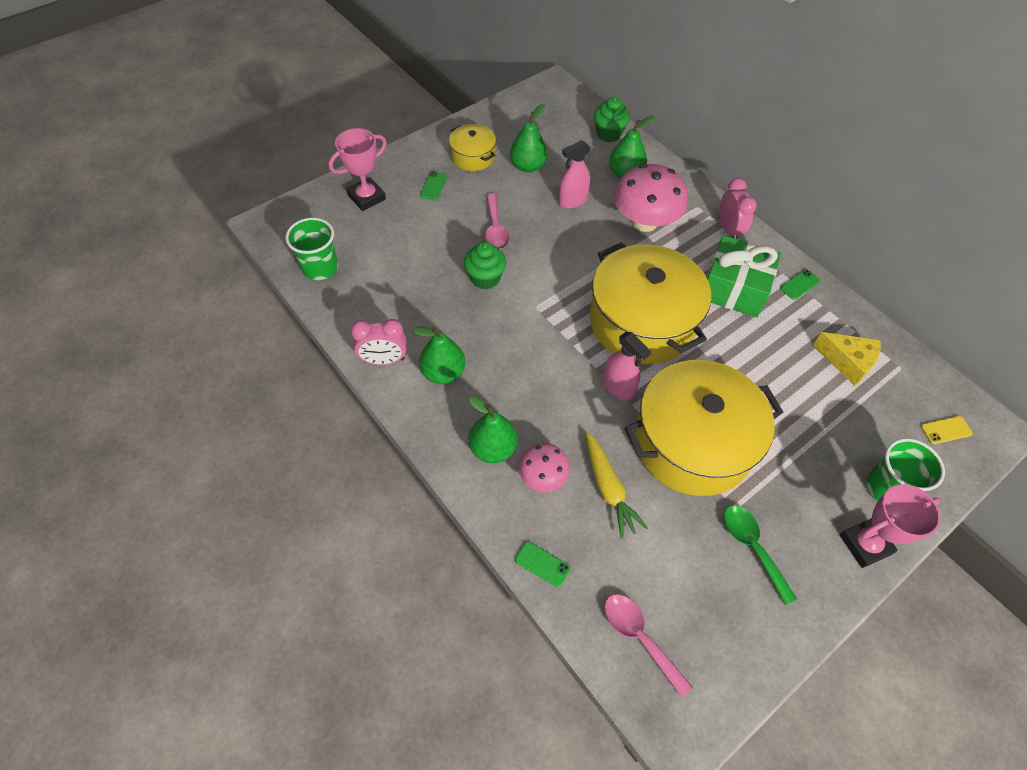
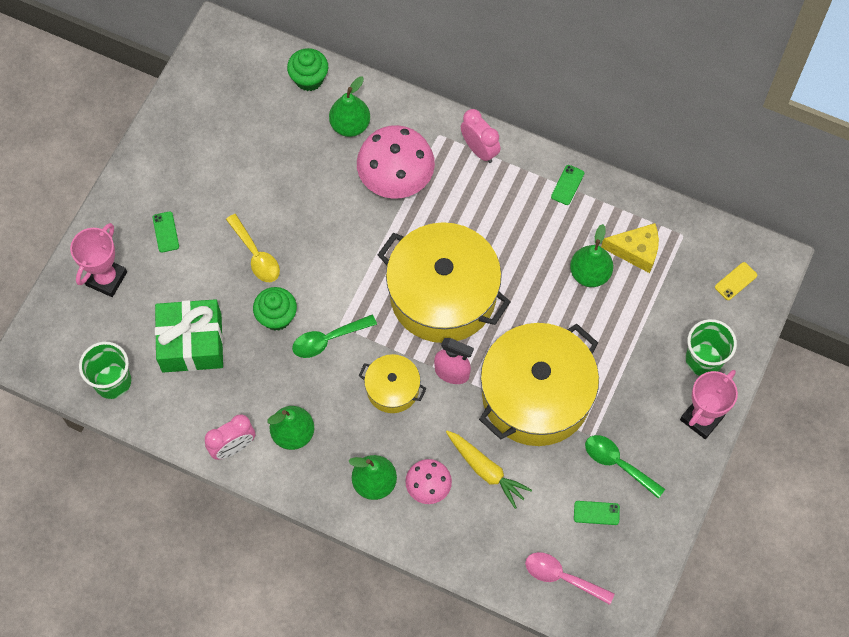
camera: 25 degrees left, 10 degrees up
(473, 157) = (185, 176): yellow pot -> yellow pot (392, 389)
(495, 229) = (256, 255): pink spoon -> yellow spoon
(519, 313) = (328, 339): none -> green spoon
(528, 166) = (248, 162): green pear -> green pear (589, 274)
(542, 564) = (463, 559): green phone -> green phone (596, 513)
(572, 201) = (314, 185): pink spray bottle -> none
(734, 288) = (510, 217): green gift -> green gift (192, 343)

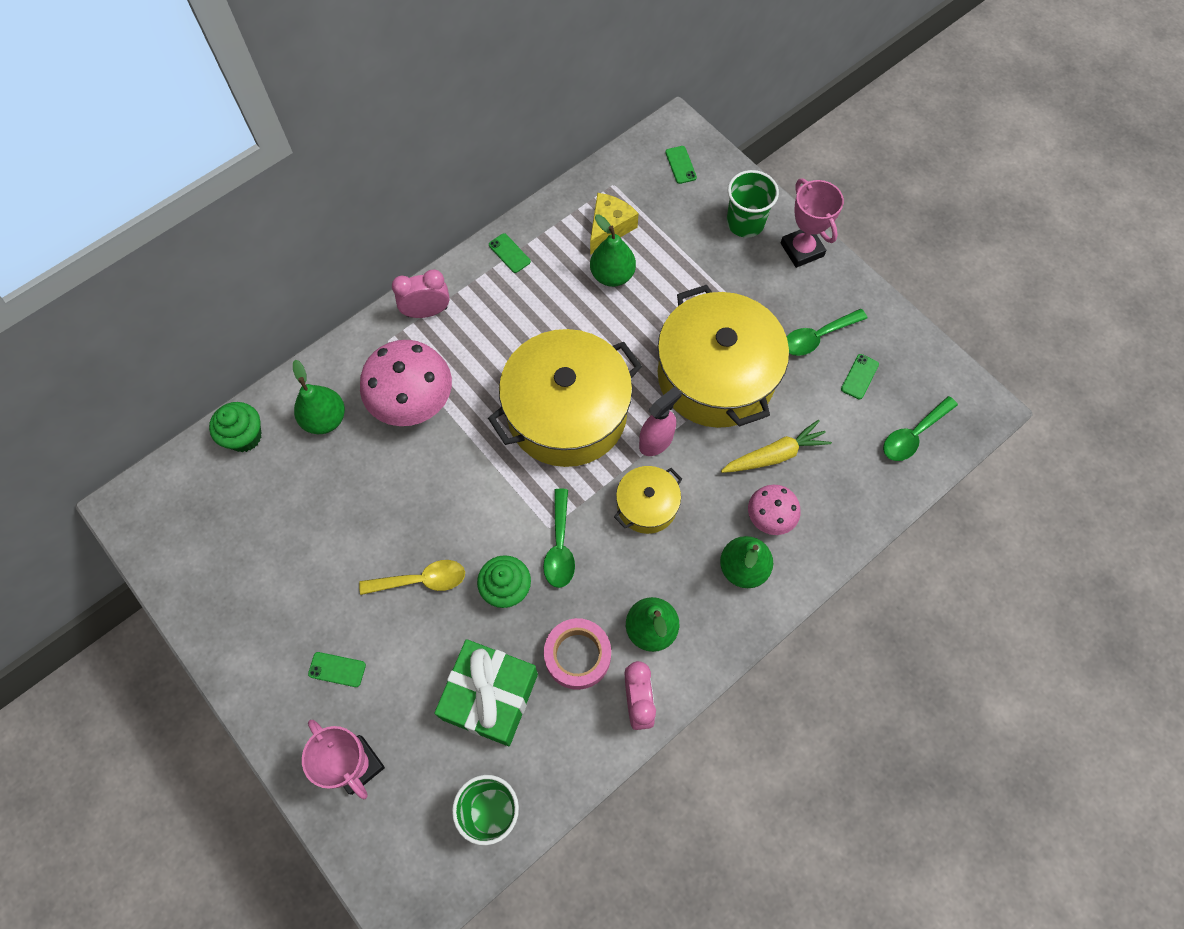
camera: 65 degrees left, 0 degrees up
(248, 390) = (577, 656): none -> pink tape
(562, 577) = (913, 435): pink spoon -> green spoon
(735, 281) = (680, 165): yellow phone -> green phone

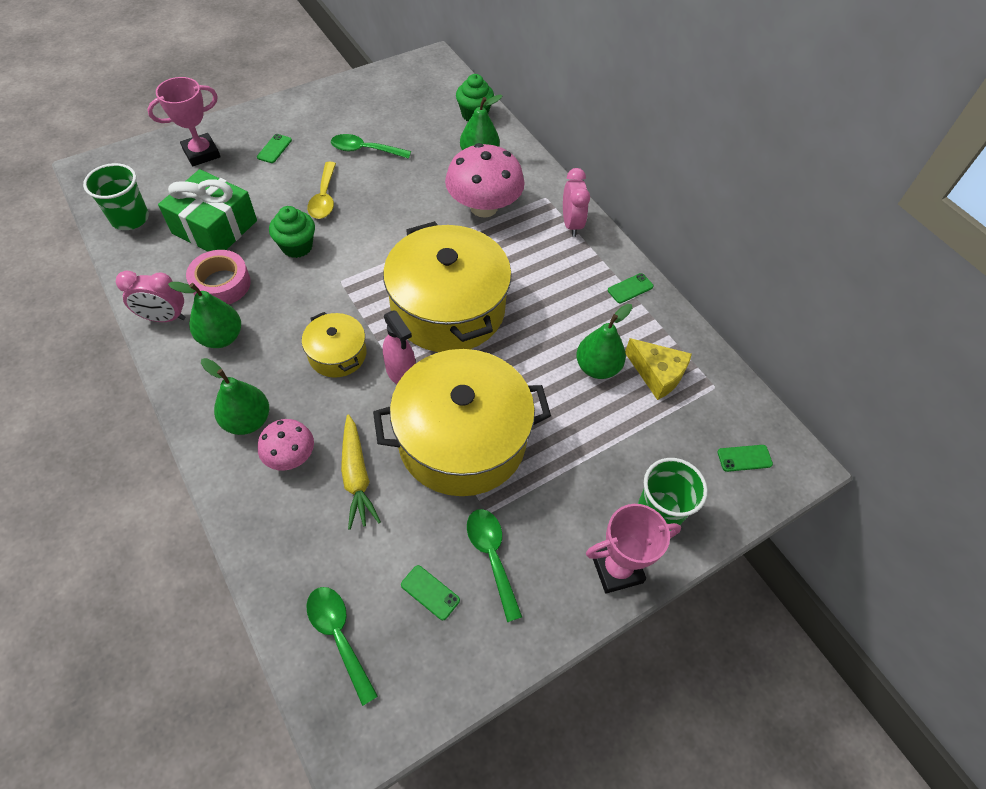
camera: 95 degrees right, 10 degrees down
(560, 546) = (320, 285): green spoon -> green spoon (365, 150)

